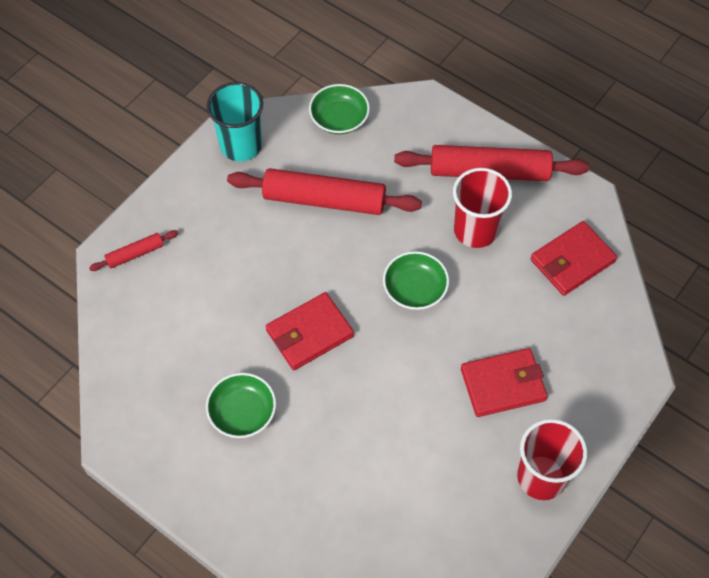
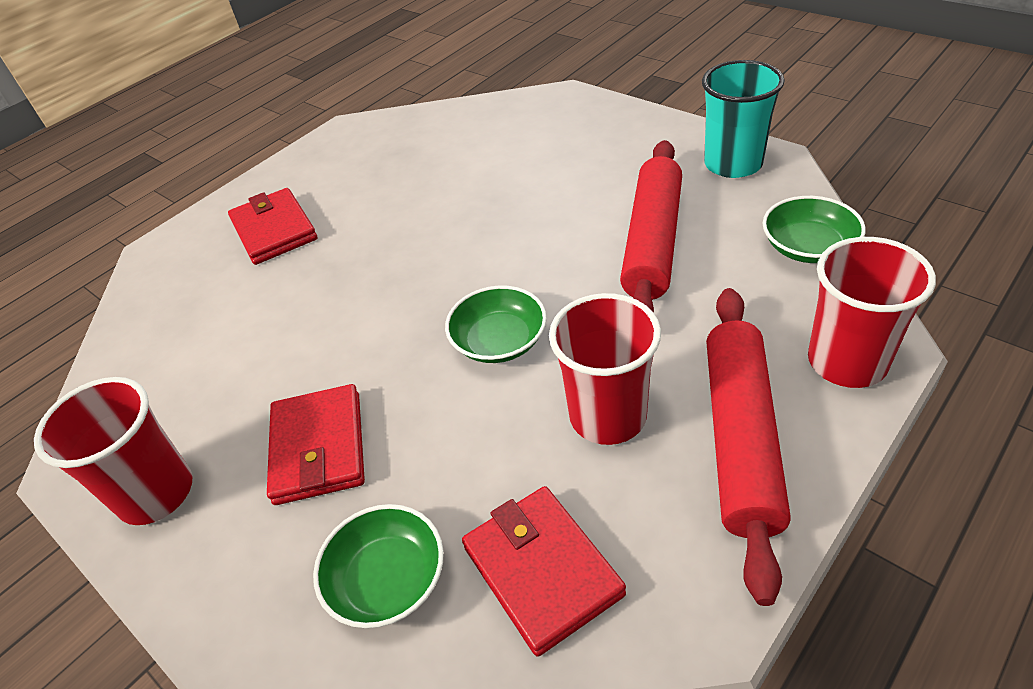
camera: 100 degrees right, 15 degrees down
(135, 254) = (564, 111): red rolling pin -> none
(242, 412) = (354, 201): green bowl -> green bowl (387, 579)
(309, 333) = (444, 243): red wallet -> red wallet (274, 230)
(436, 118) = (847, 361): none -> red cup

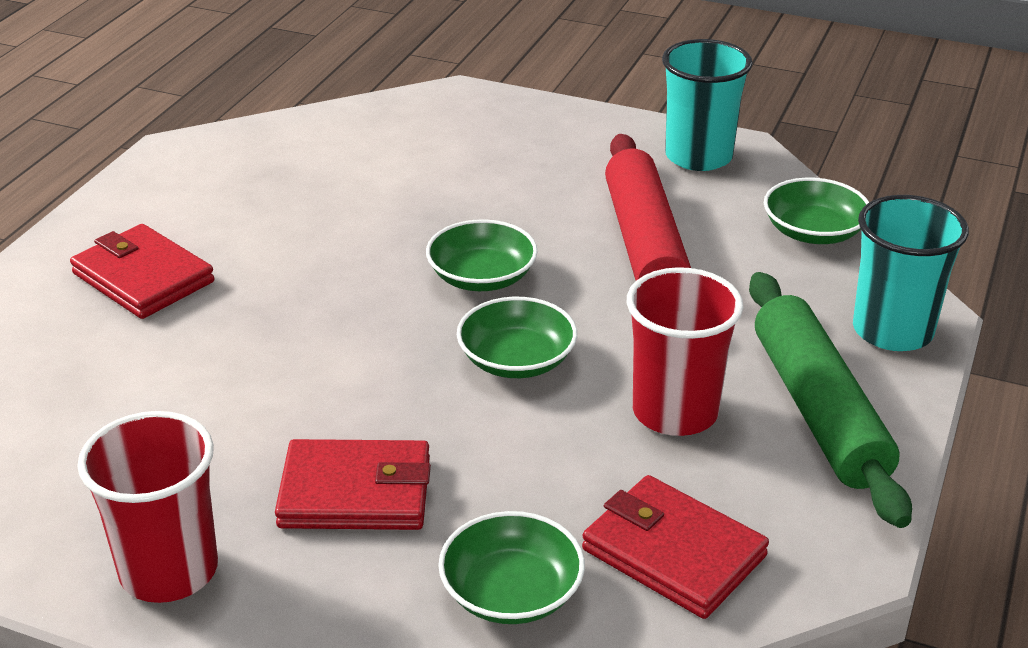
camera: 25 degrees left, 10 degrees down
(318, 448) = (355, 492): red wallet -> red wallet turned 60 degrees counterclockwise
(508, 258) = (482, 277): none -> green bowl
(741, 439) = (819, 411): red rolling pin -> green rolling pin
(847, 361) = (892, 331): red cup -> turquoise cup

